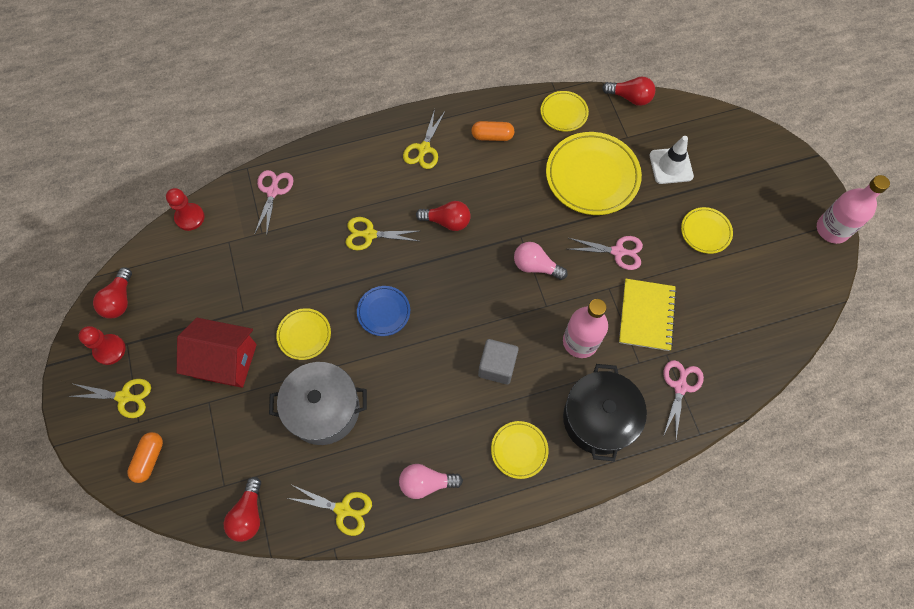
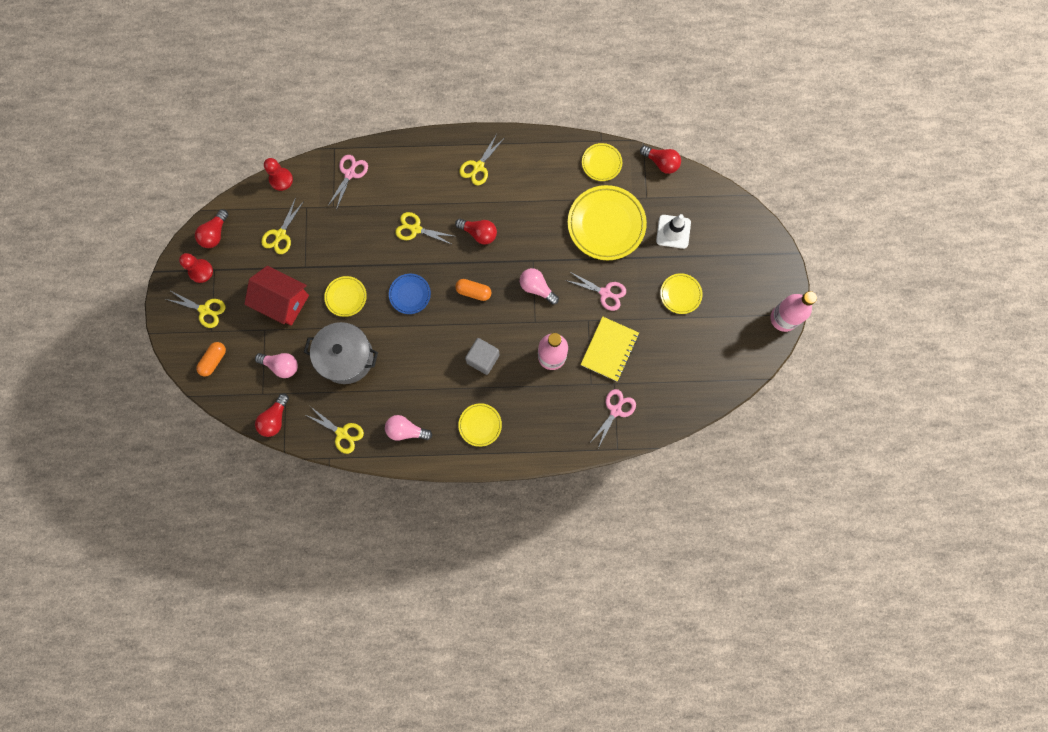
camera: 15 degrees right, 10 degrees up
(203, 281) = (280, 235): none -> yellow scissors
(241, 442) = (281, 366): none -> pink light bulb
(492, 136) = (536, 169): orange capsule -> orange capsule (473, 292)
(599, 419) = (546, 418): black pot -> none

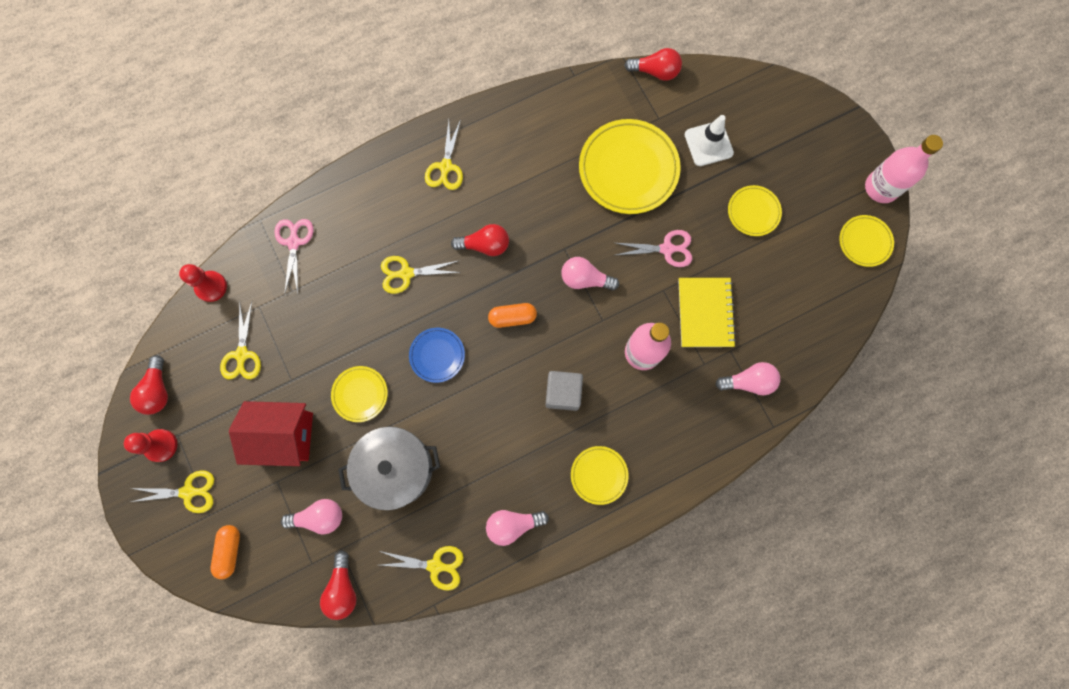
camera: 25 degrees left, 0 degrees up
(601, 163) = (587, 101): yellow plate -> yellow plate (864, 242)
(615, 410) = (748, 382): pink scissors -> pink light bulb

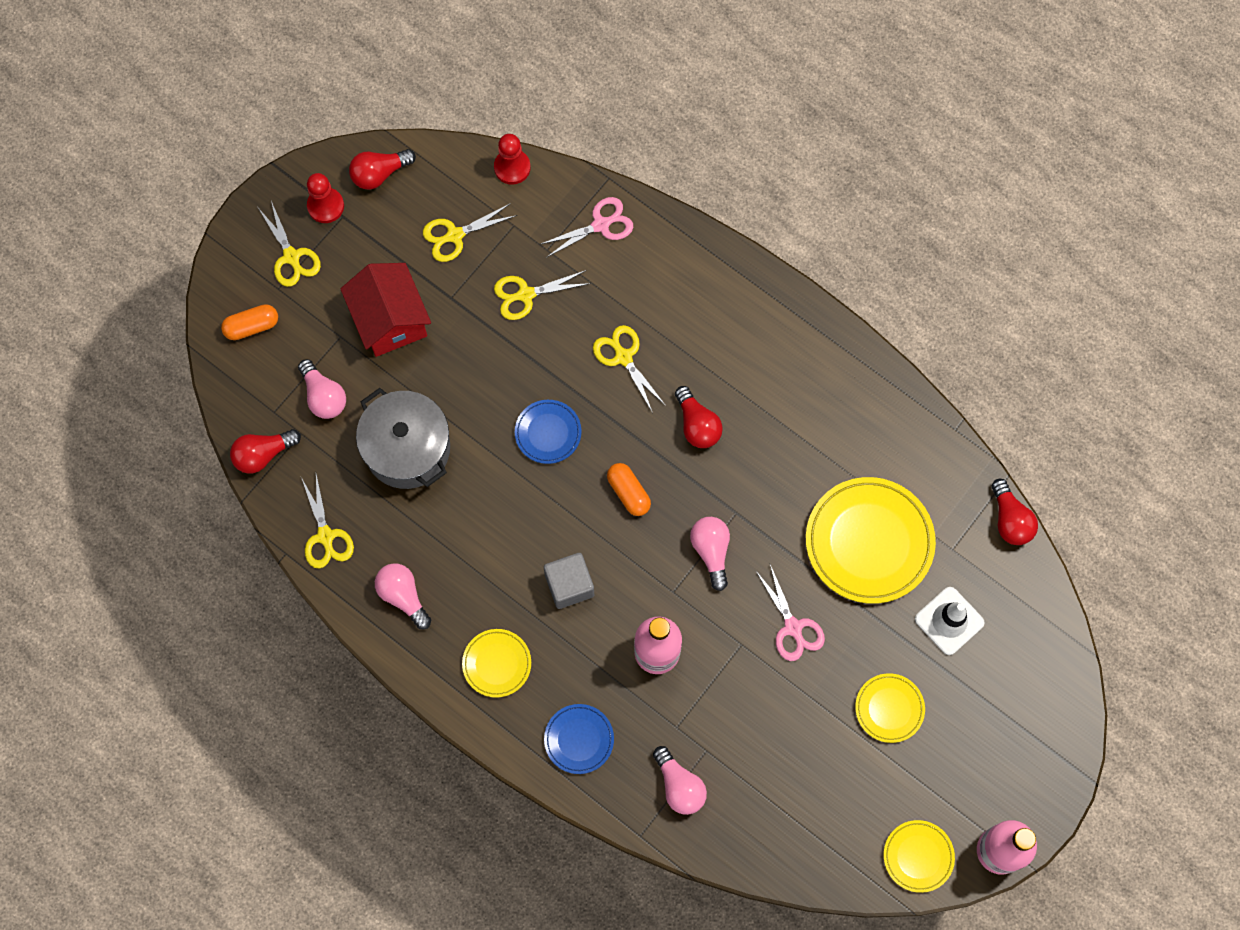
camera: 65 degrees right, 5 degrees down
(360, 394) = (468, 374): yellow plate -> none
(446, 167) = (767, 340): yellow scissors -> yellow scissors (525, 295)
(683, 439) = (579, 739): none -> blue plate
(705, 313) = (737, 703): yellow notebook -> none

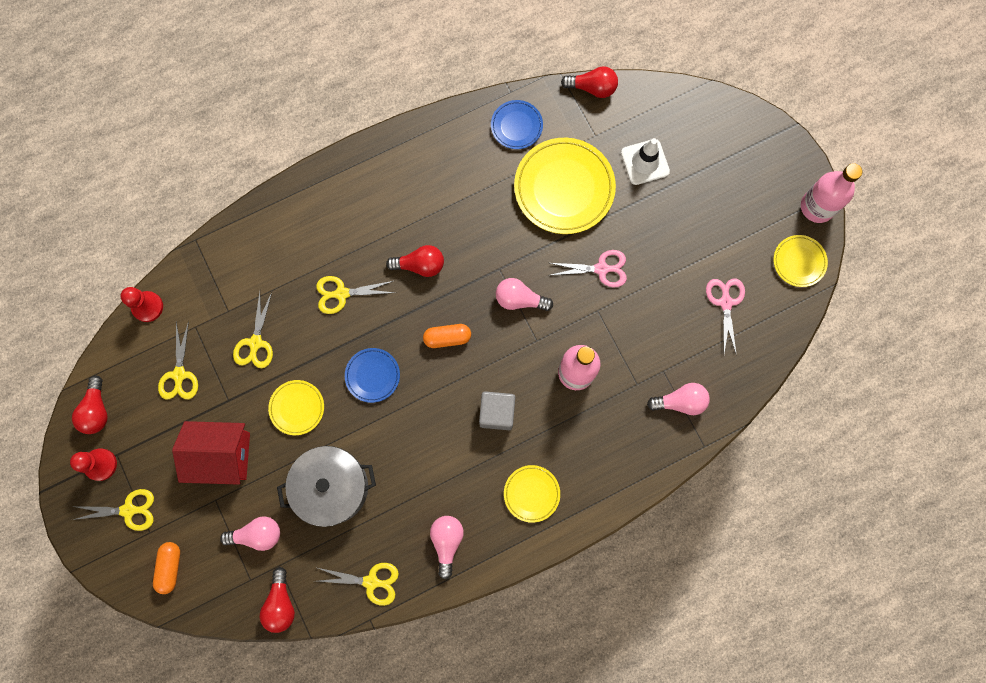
camera: 65 degrees left, 5 degrees up
(403, 596) = (447, 542): pink light bulb -> pink light bulb turned 105 degrees clockwise
(579, 739) = (615, 458): blue plate -> blue plate (516, 126)
(601, 225) = (229, 262): pink scissors -> pink scissors (725, 302)
(889, 708) = (688, 231): yellow plate -> yellow plate (297, 408)

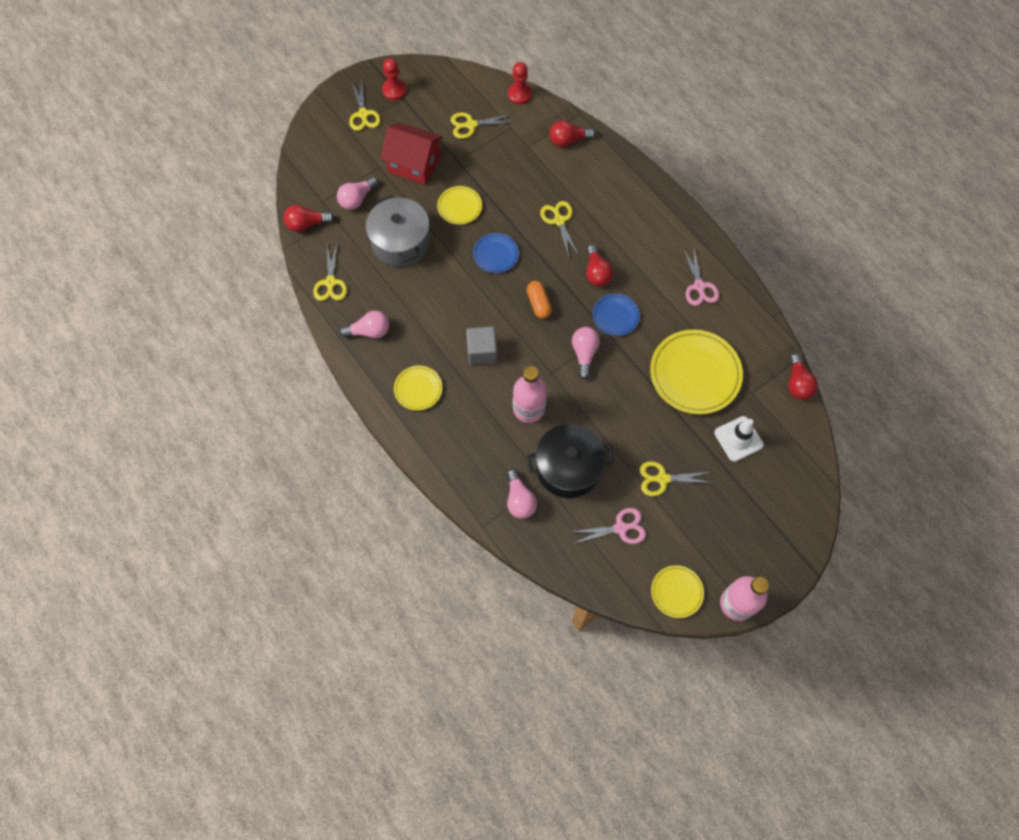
camera: 80 degrees right, 10 degrees down
(97, 410) = (434, 79): red light bulb -> red light bulb (568, 140)
(170, 567) = (325, 148): orange capsule -> none
(222, 455) = (414, 164): red house -> red house turned 60 degrees counterclockwise
(255, 343) = (506, 169): yellow scissors -> yellow scissors (662, 479)
(257, 534) = (357, 199): pink light bulb -> pink light bulb turned 60 degrees clockwise
(516, 126) = (742, 326): blue plate -> blue plate (615, 316)
(602, 269) = (627, 416): pink scissors -> pink scissors (699, 287)
(651, 343) = (568, 468): none -> black pot

